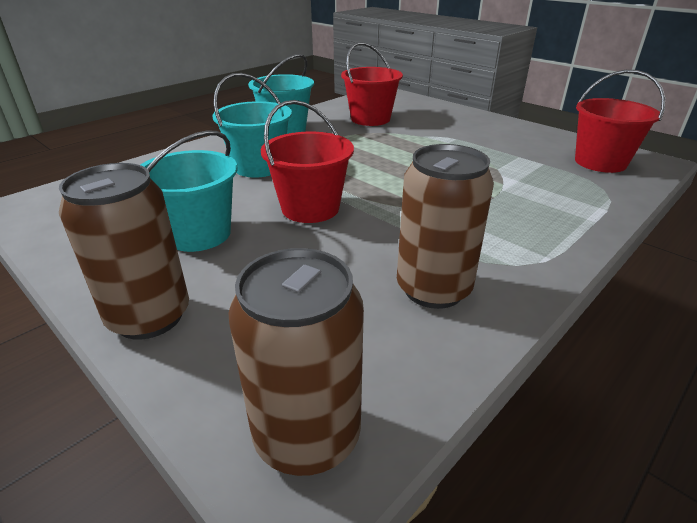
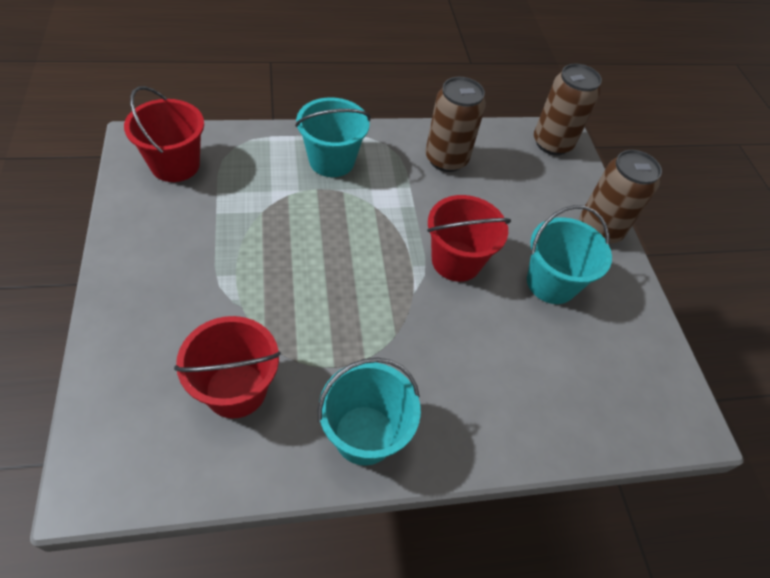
camera: 150 degrees left, 20 degrees up
(258, 167) = (455, 354): turquoise bucket -> turquoise bucket (331, 161)

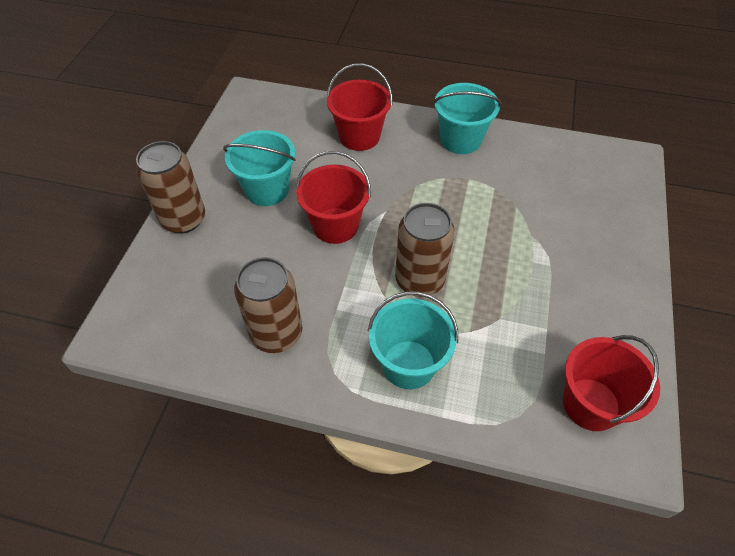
camera: 150 degrees left, 0 degrees up
(236, 390) = (541, 182): red bucket -> red bucket (359, 136)
(552, 143) = (137, 324): brown can -> brown can (419, 280)

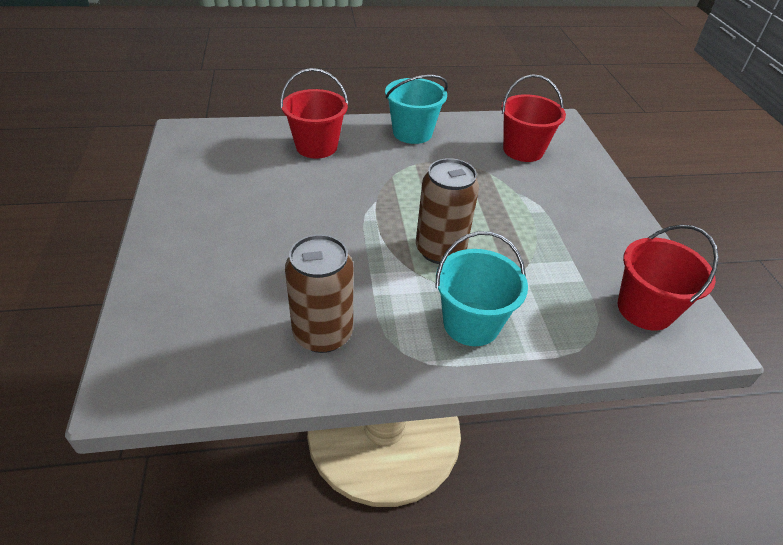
camera: 25 degrees left, 10 degrees down
(183, 219) = (162, 254): brown can -> none
(267, 189) = (244, 208): turquoise bucket -> none
(335, 225) = (333, 223): red bucket -> red bucket (523, 150)

